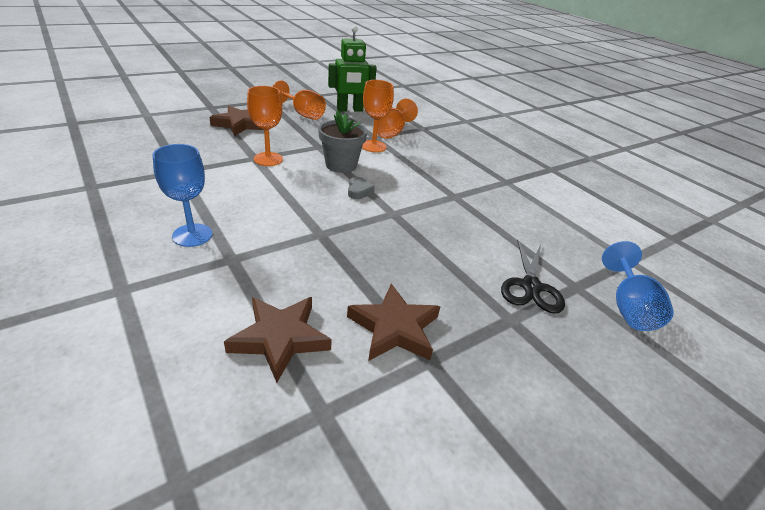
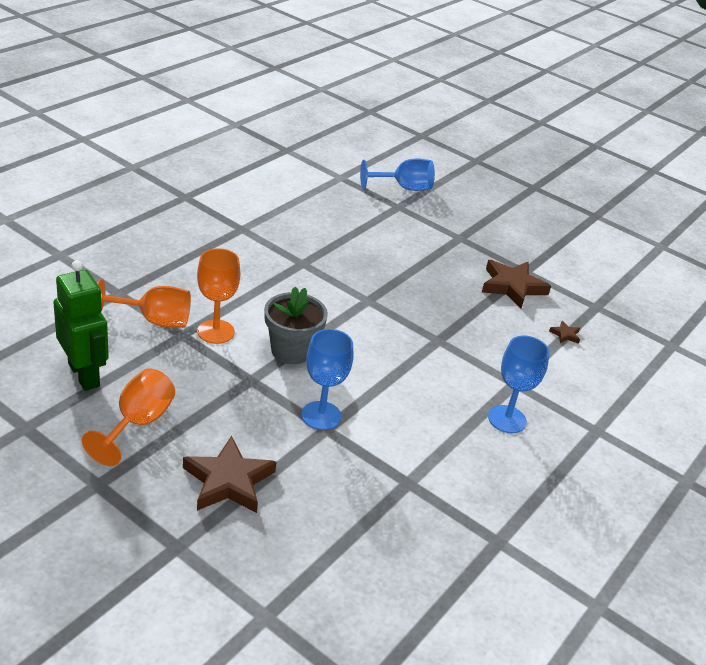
camera: 110 degrees left, 0 degrees up
(268, 159) = (321, 415): orange goblet -> blue goblet
(280, 338) = (565, 335): brown star -> brown star, size x0.43
(359, 191) = (342, 328): grey heart -> none
(531, 286) = (416, 227): black scissors -> none

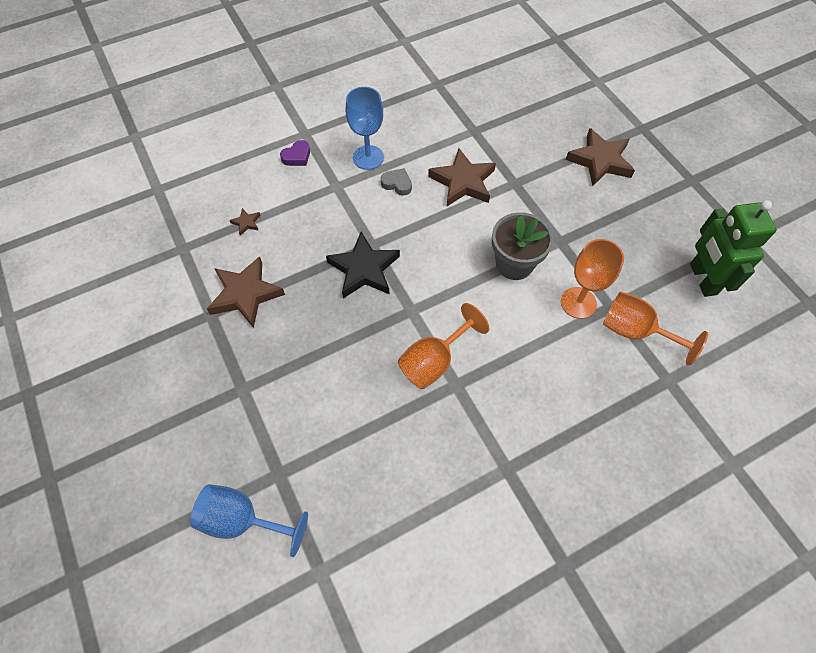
camera: 150 degrees left, 25 degrees up
(138, 423) = (660, 221): orange goblet -> orange goblet (434, 361)
(321, 415) = (514, 194): blue goblet -> none
(386, 417) = (463, 182): none -> brown star
(430, 320) = (364, 269): none -> black star
(455, 398) = (397, 184): none -> grey heart
(580, 403) = (297, 156): none -> purple heart

